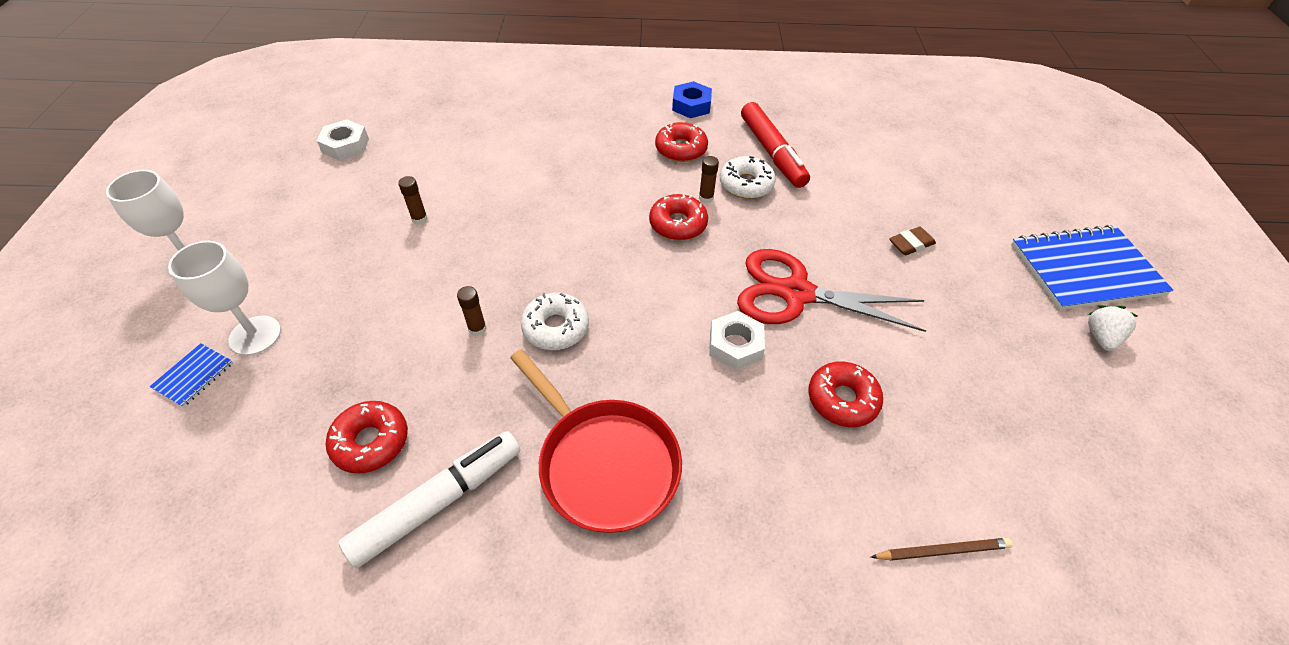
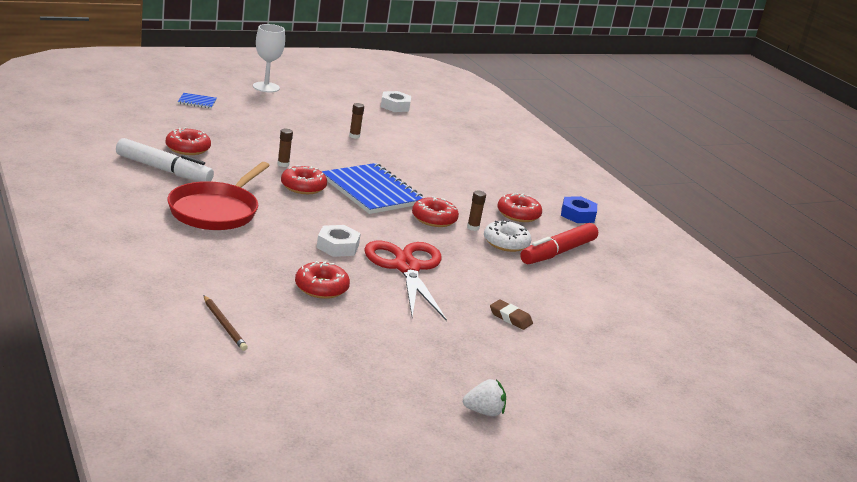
camera: 60 degrees right, 25 degrees down
(255, 335) = (232, 110): white goblet -> none
(555, 327) = (303, 186): white donut -> red donut
(1085, 270) = (567, 411): blue notebook -> blue notebook (372, 191)

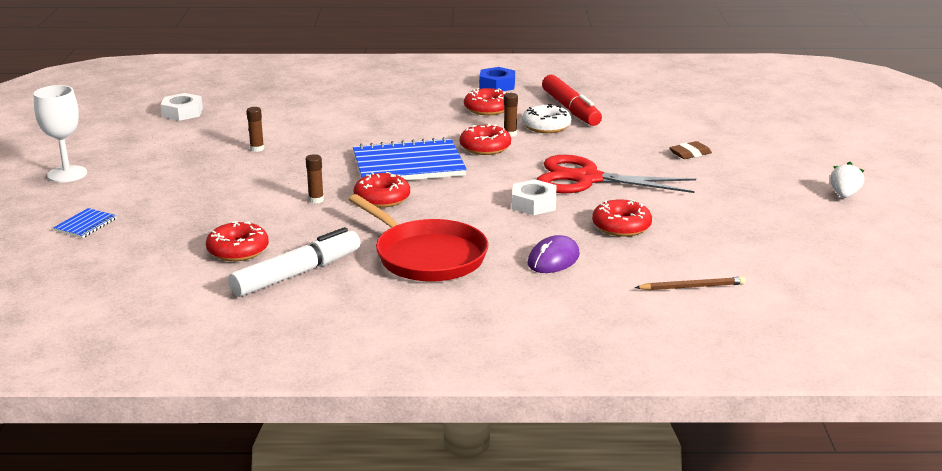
camera: 60 degrees left, 0 degrees up
(240, 260) = (553, 259): none -> purple mouse

